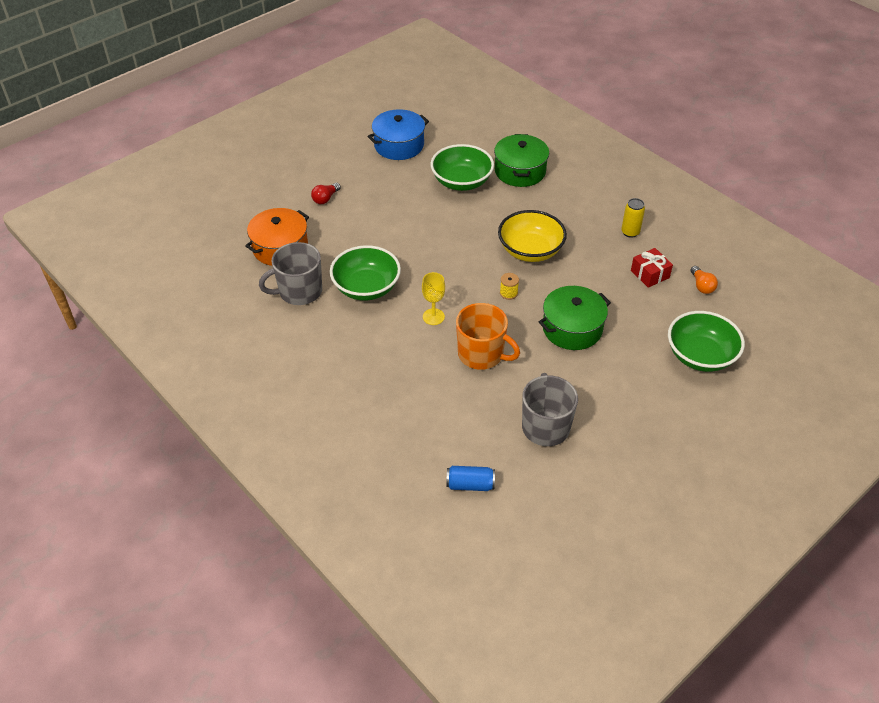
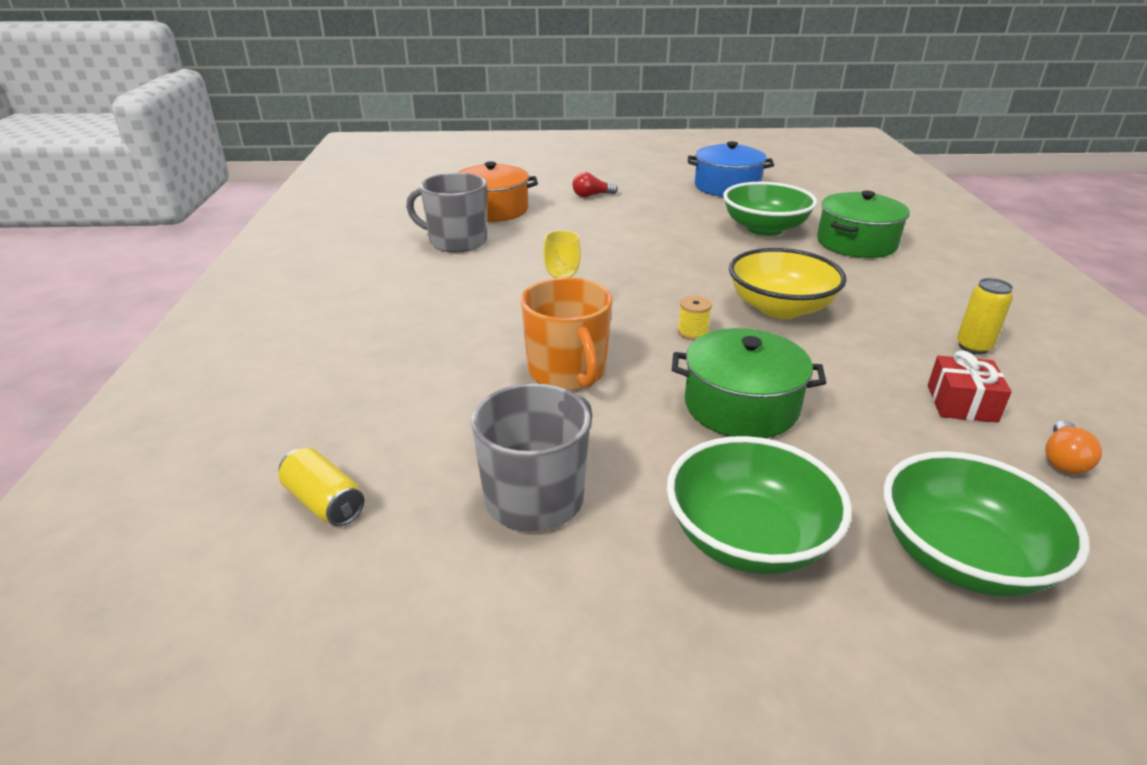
camera: 40 degrees right, 15 degrees down
(366, 287) = (527, 263): green bowl -> green bowl (748, 538)
(470, 485) = (324, 502): blue can -> yellow can

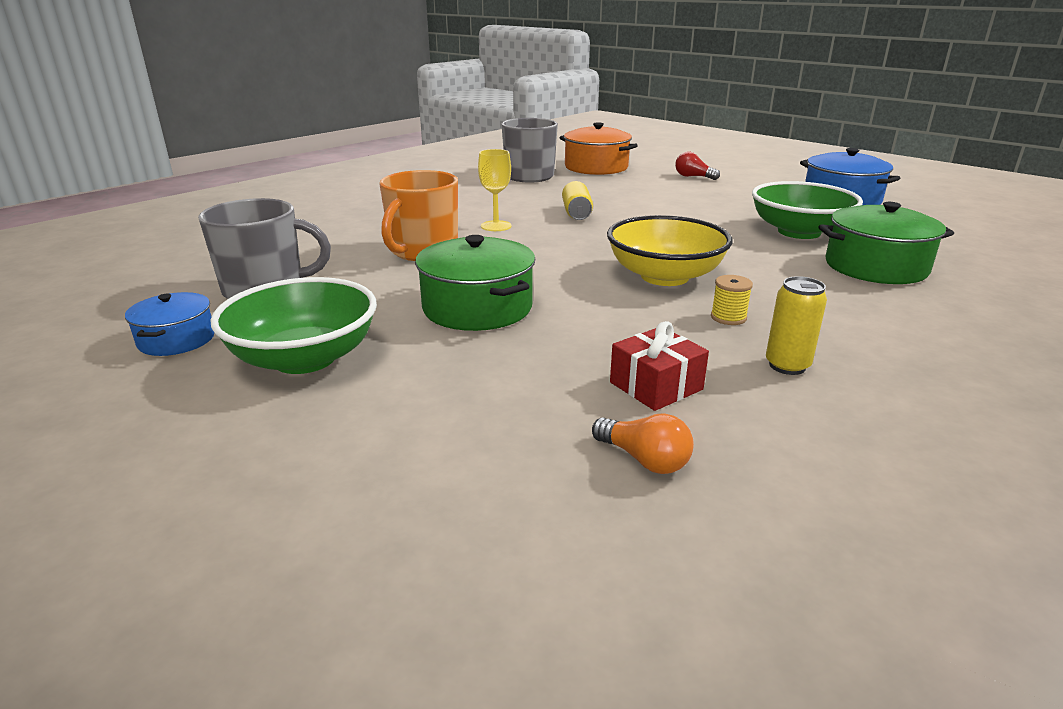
camera: 45 degrees right, 5 degrees down
(324, 502) = (194, 250): yellow can -> yellow can (576, 213)
(602, 607) = (176, 339): none -> blue pot
(692, 333) = (554, 264): yellow spool -> yellow spool (728, 317)
(962, 557) = (390, 443): green bowl -> none
(1063, 460) = (644, 459): orange light bulb -> orange light bulb turned 120 degrees counterclockwise

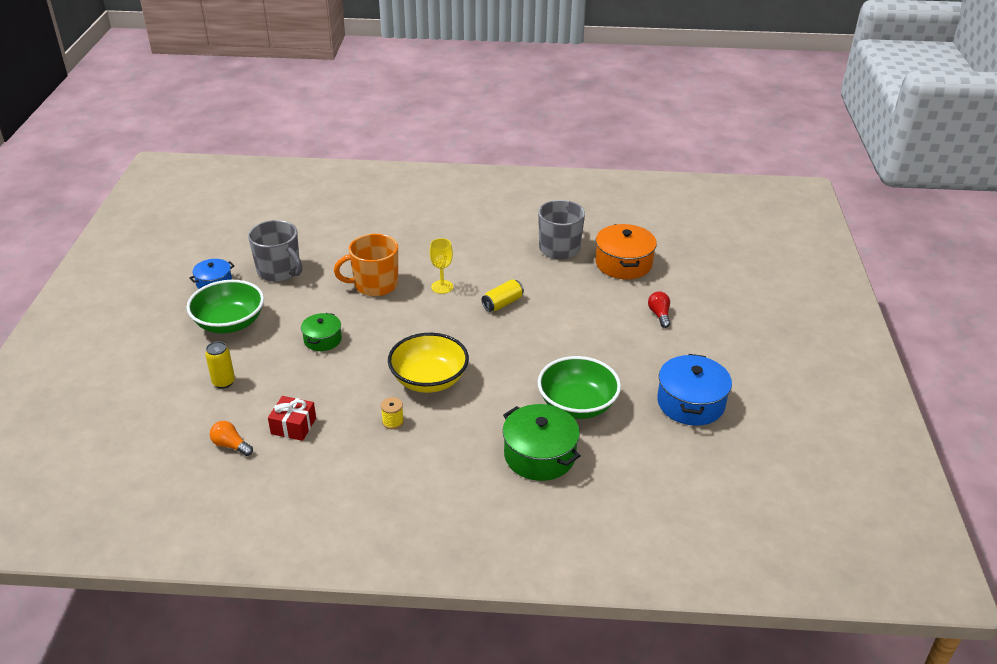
camera: 50 degrees right, 10 degrees up
(477, 308) = (322, 339): green pot -> green pot, size x0.60
(644, 459) = (231, 445): orange light bulb -> orange light bulb turned 120 degrees clockwise
(787, 366) = (352, 458): yellow can -> yellow can (223, 382)

